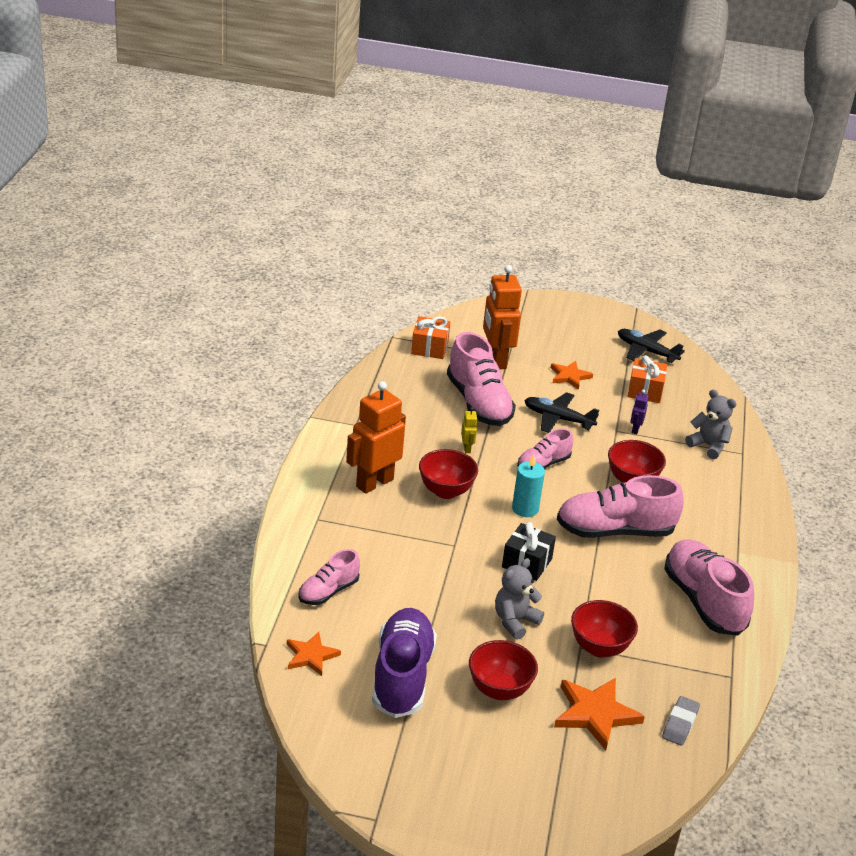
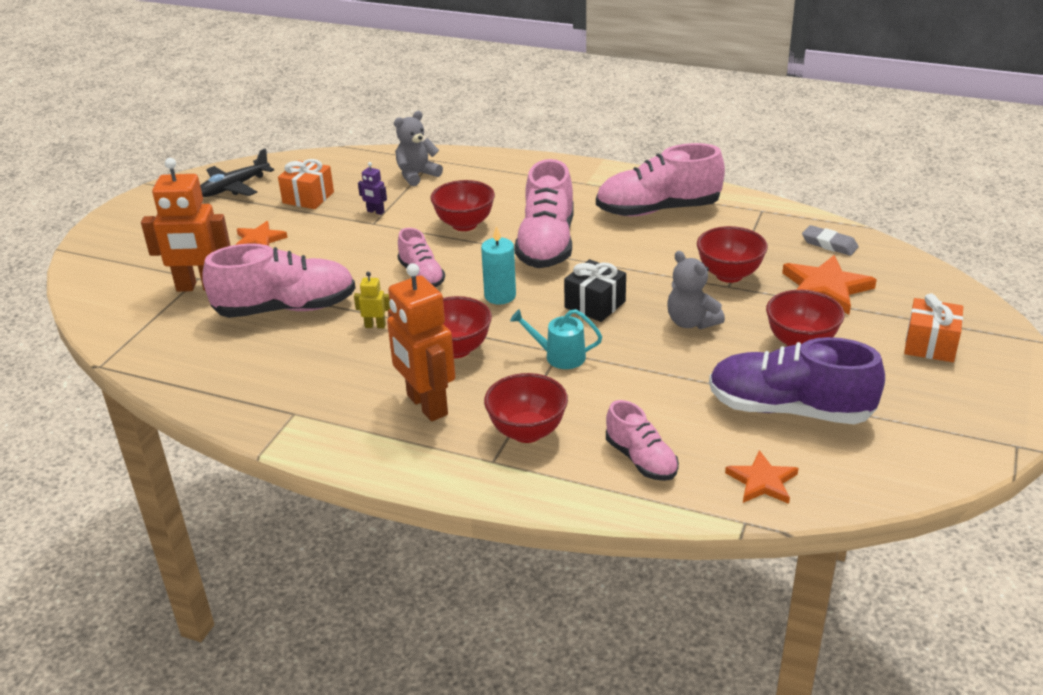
camera: 75 degrees left, 0 degrees up
(351, 533) = (527, 432): none -> red bowl
(429, 348) = (145, 336): orange gift -> orange gift (930, 345)
(448, 546) = (560, 356): none -> turquoise watering can
(557, 418) = (338, 257): black plane -> none

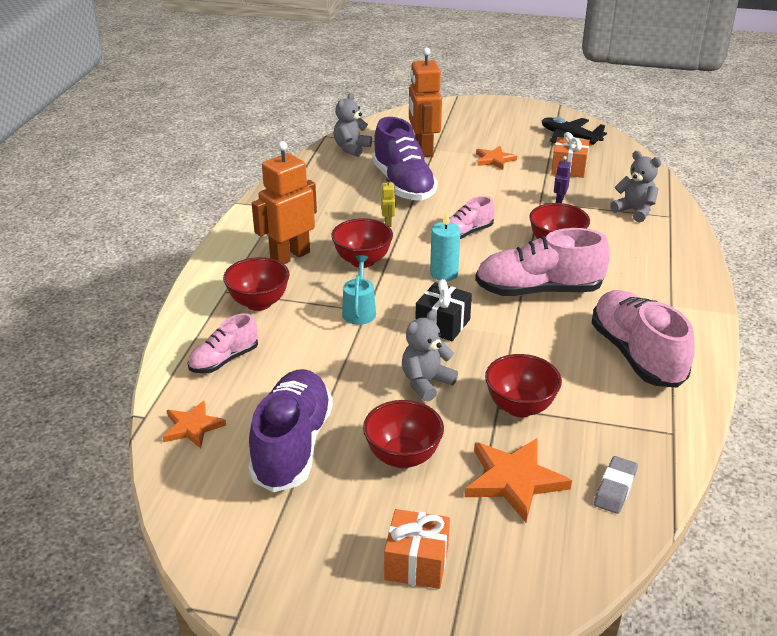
camera: 80 degrees right, 0 degrees up
(157, 344) = (351, 148): none -> grey teddy bear
(286, 308) = (403, 185): pink shoe -> purple shoe

